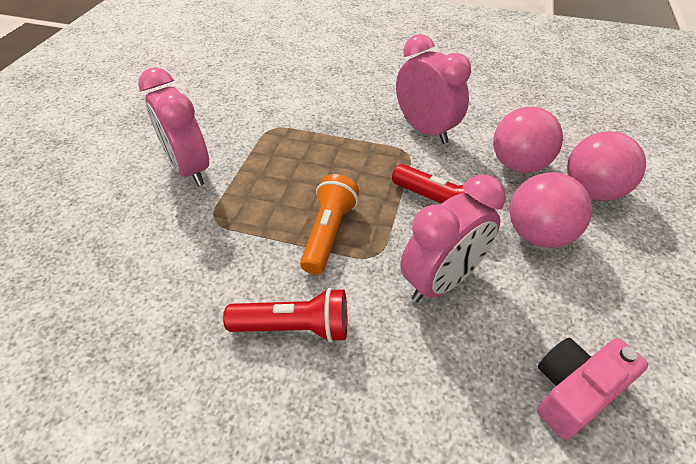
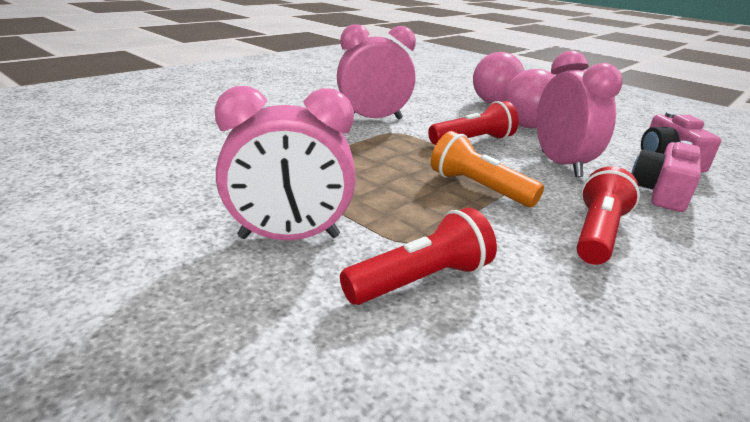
camera: 65 degrees left, 20 degrees down
(169, 238) = (420, 280): none -> red flashlight
(439, 381) = (661, 192): none -> pink camera
(518, 165) = (449, 109): pink ball -> none

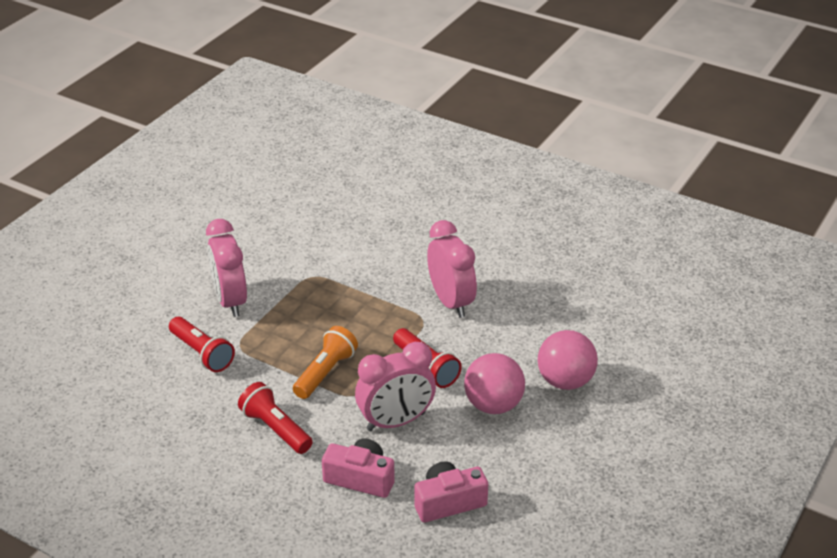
camera: 80 degrees right, 10 degrees up
(597, 233) = (275, 429): red flashlight -> red flashlight turned 150 degrees counterclockwise

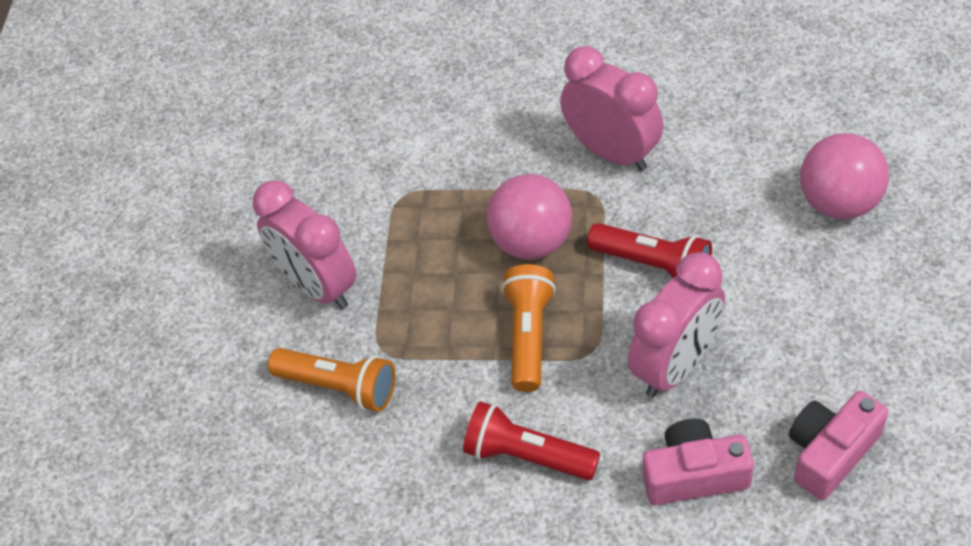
camera: 20 degrees left, 15 degrees up
(202, 353) = (339, 387): red flashlight -> orange flashlight
(493, 405) = (778, 280): pink ball -> pink ball (532, 242)

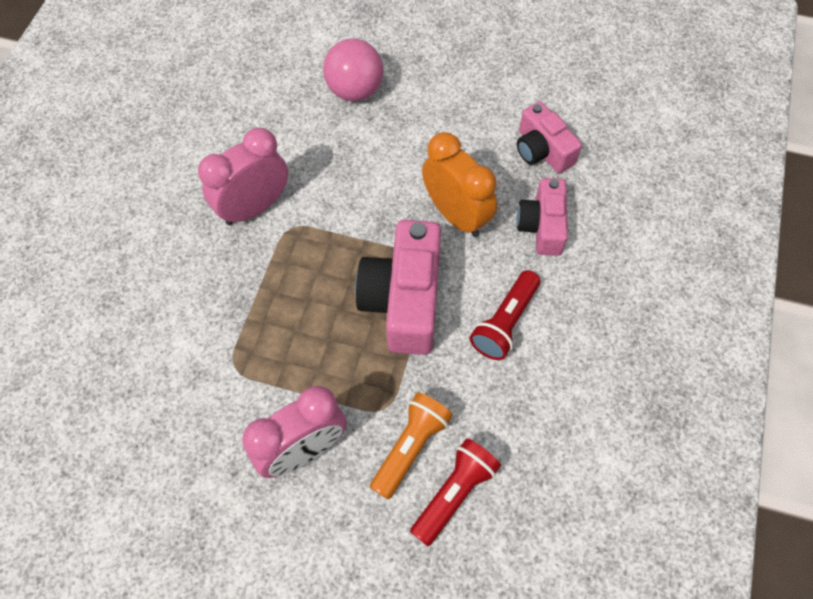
camera: 85 degrees left, 10 degrees up
(528, 336) = (404, 300): orange flashlight -> pink camera
(532, 242) = (318, 280): pink ball -> none
(653, 265) = (368, 207): red flashlight -> red flashlight (454, 493)
(675, 366) = (456, 215): pink clock -> orange clock

